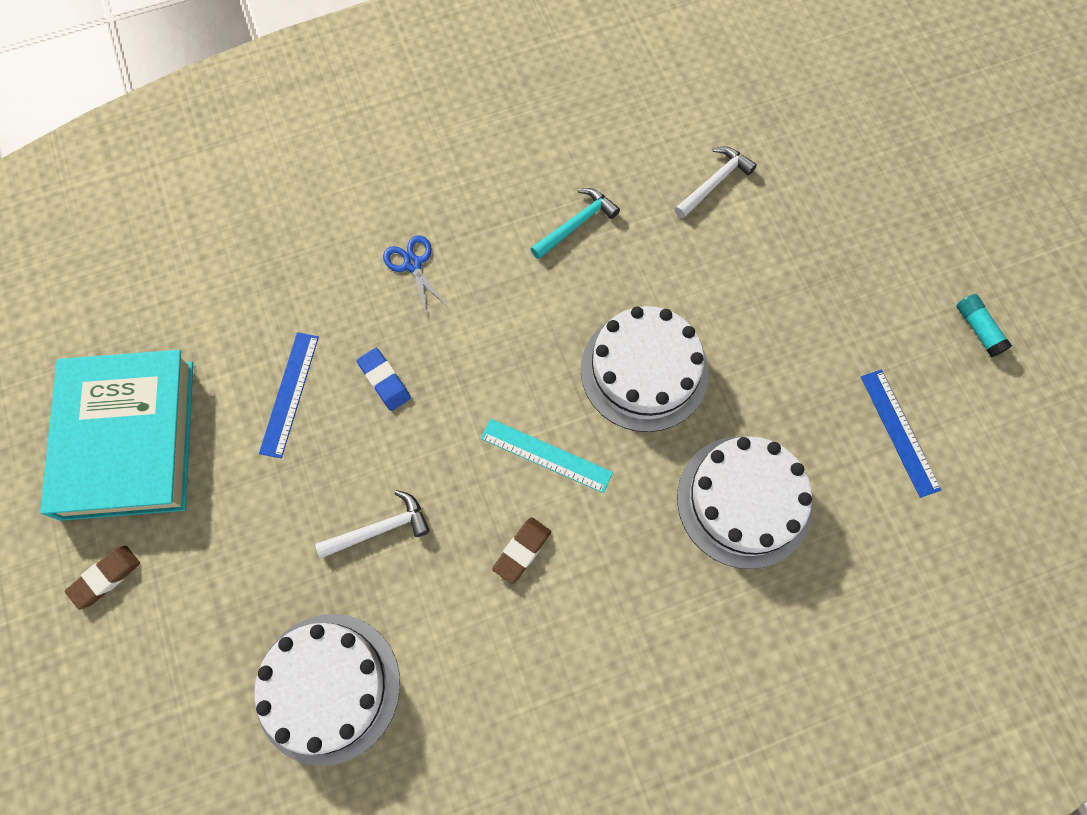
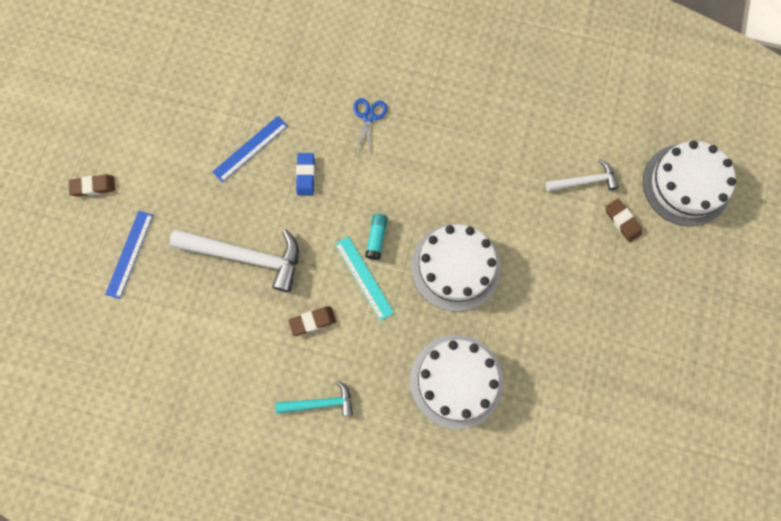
camera: 35 degrees right, 5 degrees up
(128, 439) = (152, 118): turquoise book -> none
(328, 687) = (163, 322): white cake -> white cake (686, 185)
(380, 529) = (246, 257): white hammer -> white hammer, size x1.79
(576, 224) = (481, 153): turquoise hammer -> turquoise hammer (320, 403)
(787, 200) = (622, 221): none -> brown eraser
(900, 432) = (580, 406): blue ruler -> blue ruler (129, 254)
(978, 329) = (680, 379): turquoise glue stick -> turquoise glue stick (376, 238)

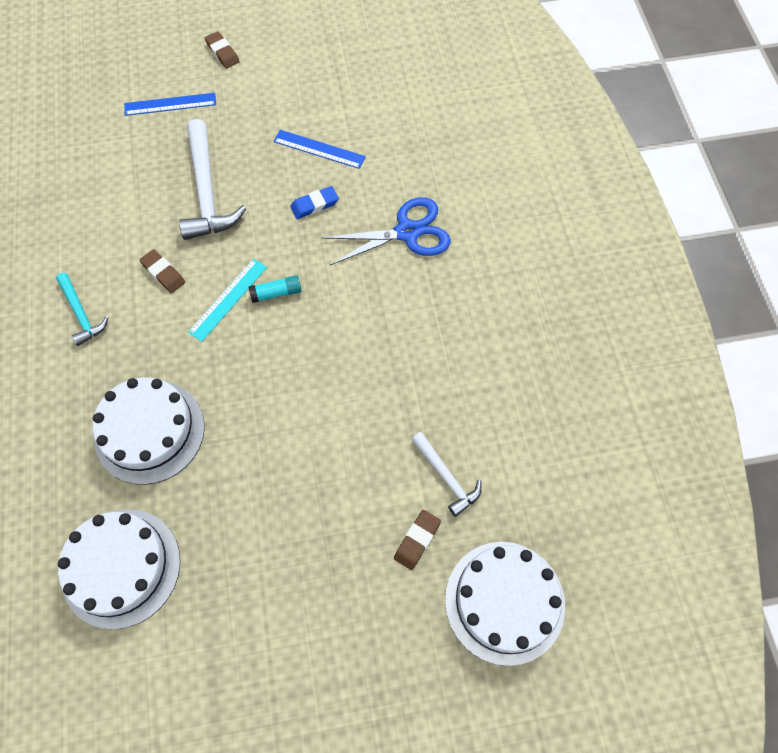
camera: 65 degrees right, 10 degrees down
(368, 117) = (407, 232): blue scissors -> blue scissors, size x1.78
(455, 267) = (277, 380): white cake -> white cake (121, 567)

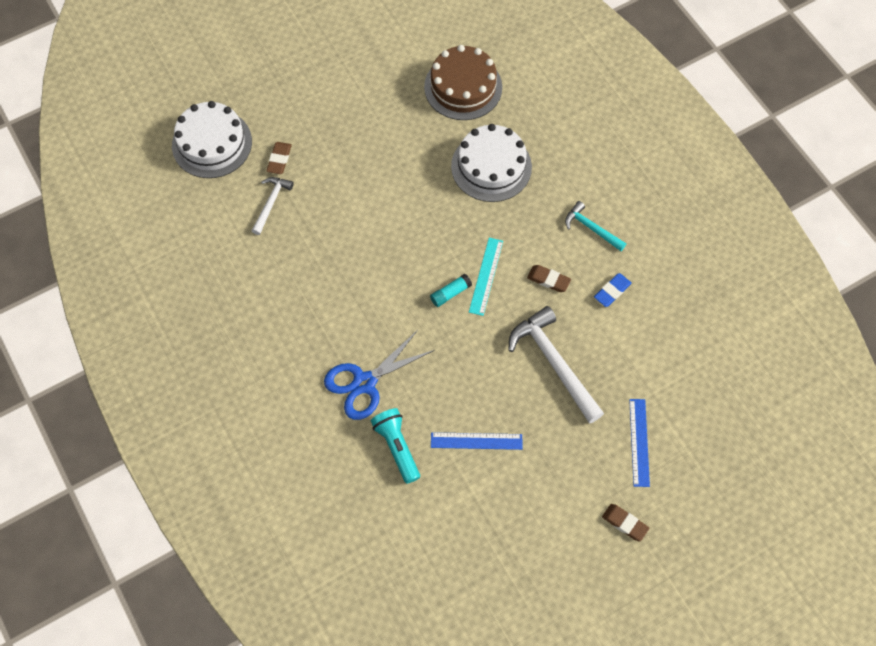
camera: 160 degrees right, 0 degrees up
(121, 567) = (463, 87): white cake -> brown cake
(170, 104) = (639, 442): blue ruler -> blue ruler turned 60 degrees counterclockwise
(314, 205) = (455, 382): blue eraser -> blue eraser (612, 291)
(398, 166) = (397, 447): none -> turquoise flashlight
(446, 477) = (271, 203): white hammer -> white hammer turned 75 degrees clockwise

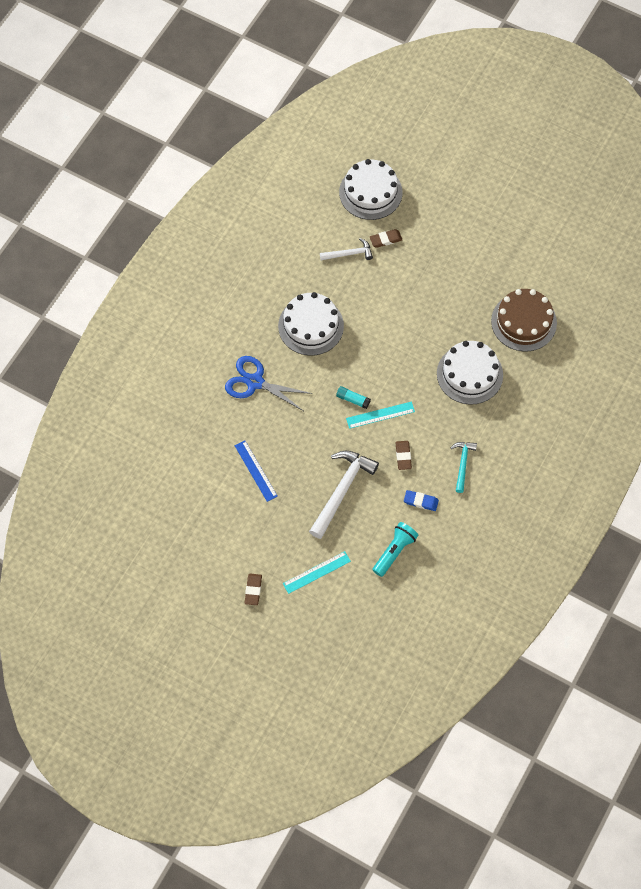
camera: 60 degrees right, 0 degrees up
(333, 288) = (311, 326): none -> white cake
(397, 447) = (222, 425): turquoise flashlight -> turquoise flashlight (394, 551)
(639, 442) = (316, 572): blue ruler -> turquoise ruler

